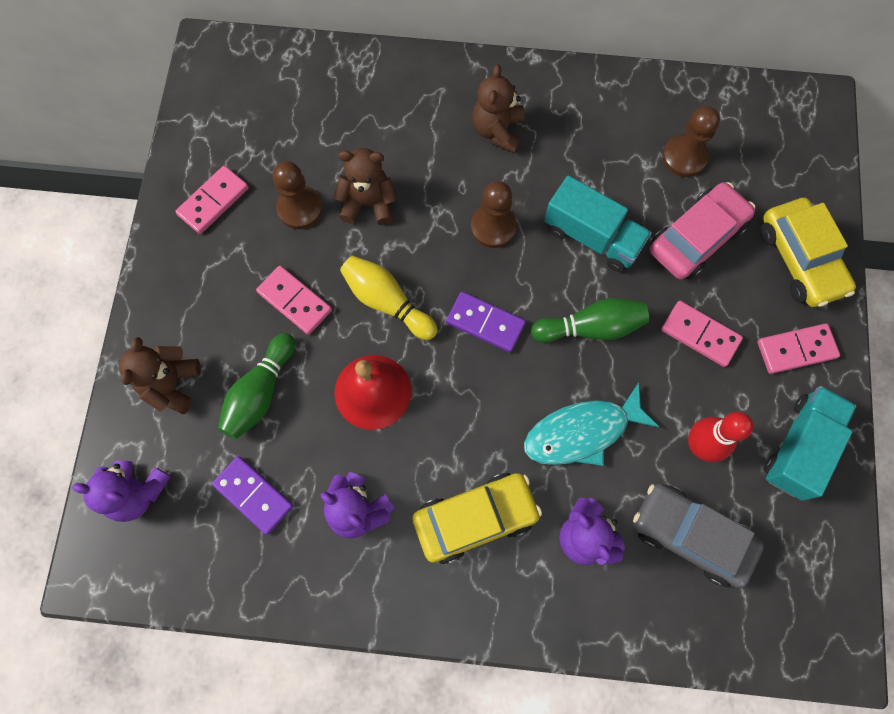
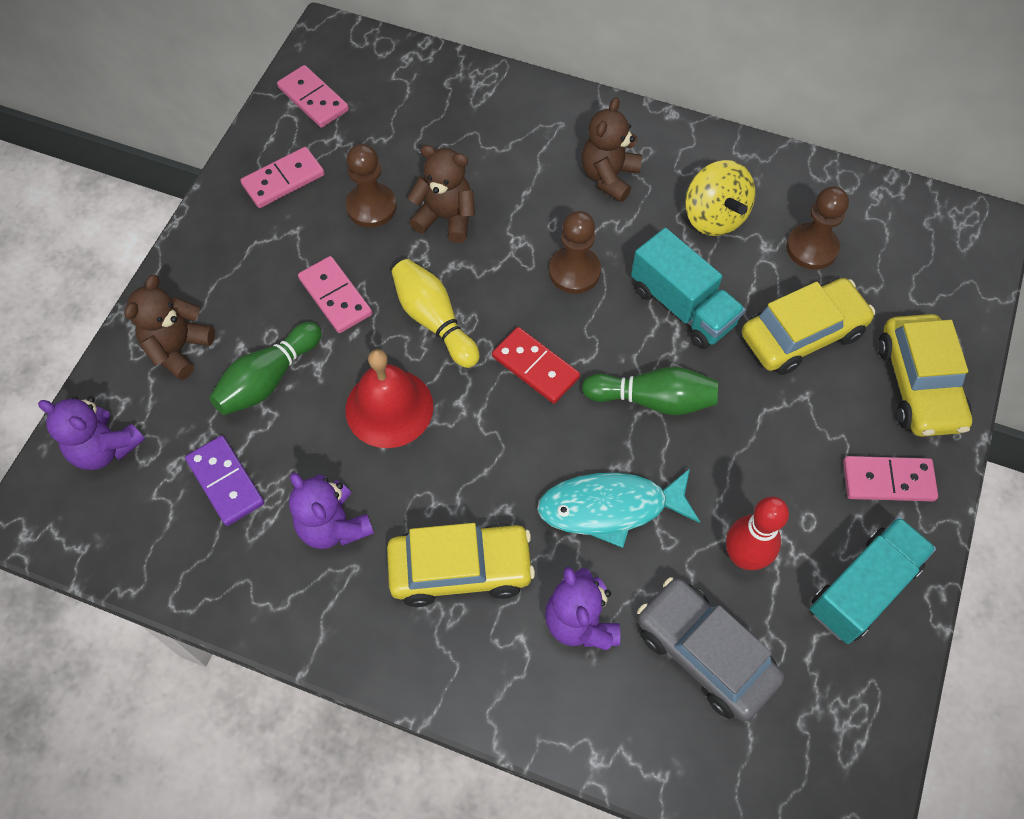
camera: 15 degrees right, 10 degrees down
(485, 323) = (535, 367): purple domino -> red domino
(596, 147) = (714, 217): none -> yellow spinning top
(696, 238) = (802, 334): pink car -> yellow car
(700, 334) = (778, 437): pink domino -> pink domino (313, 99)

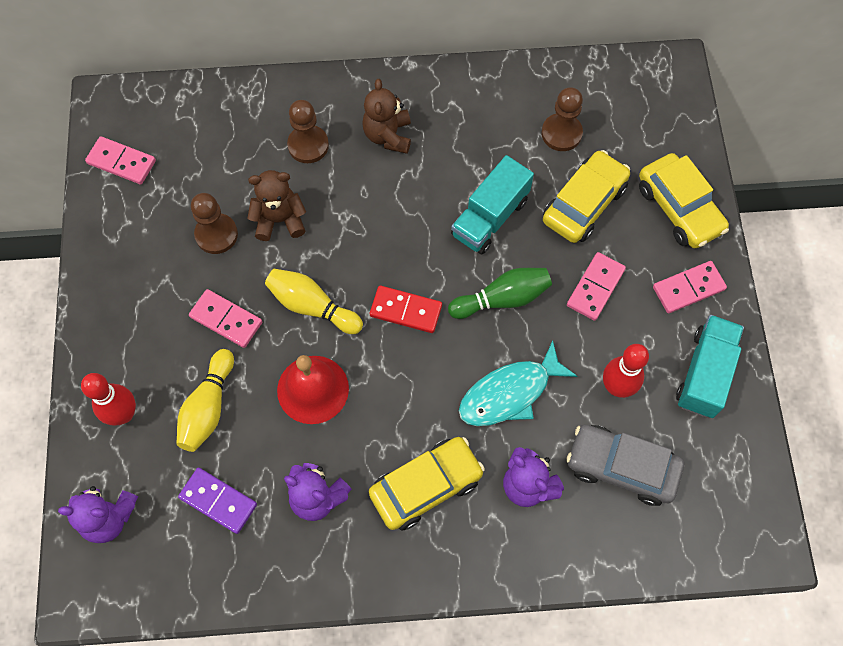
camera: 25 degrees left, 5 degrees up
(178, 348) = (124, 414): brown teddy bear -> red bowling pin
(268, 379) = (208, 407): green bowling pin -> yellow bowling pin
(283, 180) = (134, 241): pink domino -> pink domino (595, 287)
(574, 271) = (398, 223): brown pawn -> brown pawn (308, 145)
(682, 306) = (490, 217): turquoise truck -> turquoise truck turned 105 degrees clockwise
(714, 217) = (481, 137): yellow spinning top -> none

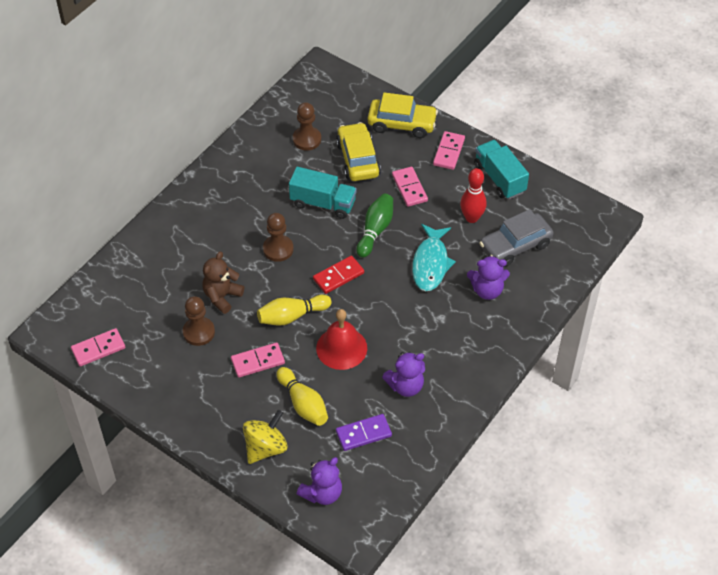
camera: 50 degrees left, 15 degrees down
(124, 414) = (265, 447): red bowling pin -> yellow spinning top
(308, 145) = (189, 253): brown pawn -> brown pawn (278, 249)
(388, 135) = (224, 213): brown teddy bear -> none
(426, 486) = (446, 334): yellow car -> none
(490, 217) = (323, 203): turquoise truck -> turquoise truck turned 60 degrees counterclockwise

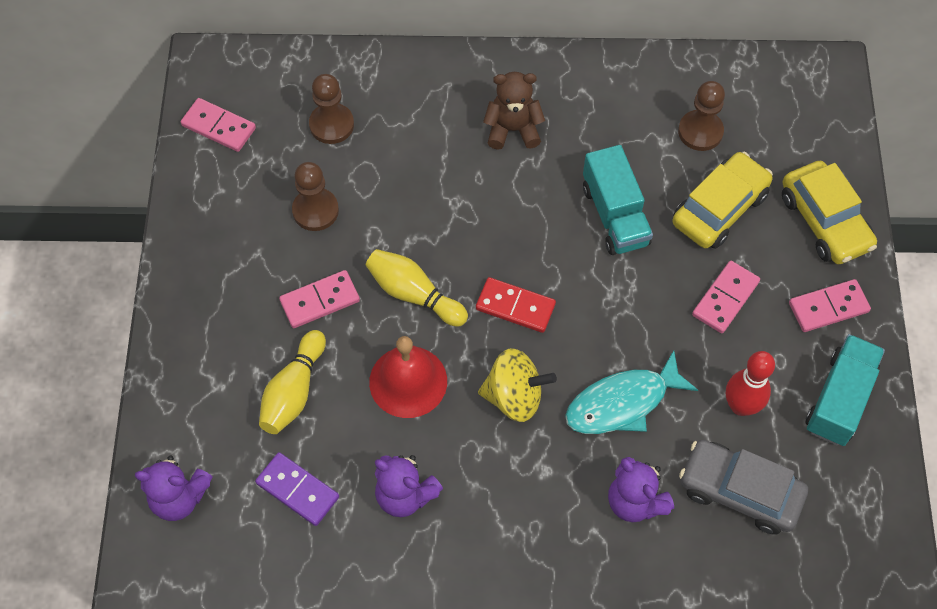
camera: 55 degrees right, 10 degrees up
(222, 296) = (385, 200): brown teddy bear -> brown teddy bear (513, 129)
(258, 361) = (320, 301): pink domino -> pink domino turned 60 degrees counterclockwise
(265, 447) = (202, 391): yellow spinning top -> yellow spinning top (514, 396)
(278, 249) = (502, 213): brown pawn -> brown pawn (331, 125)
(375, 230) = (622, 302): green bowling pin -> none

